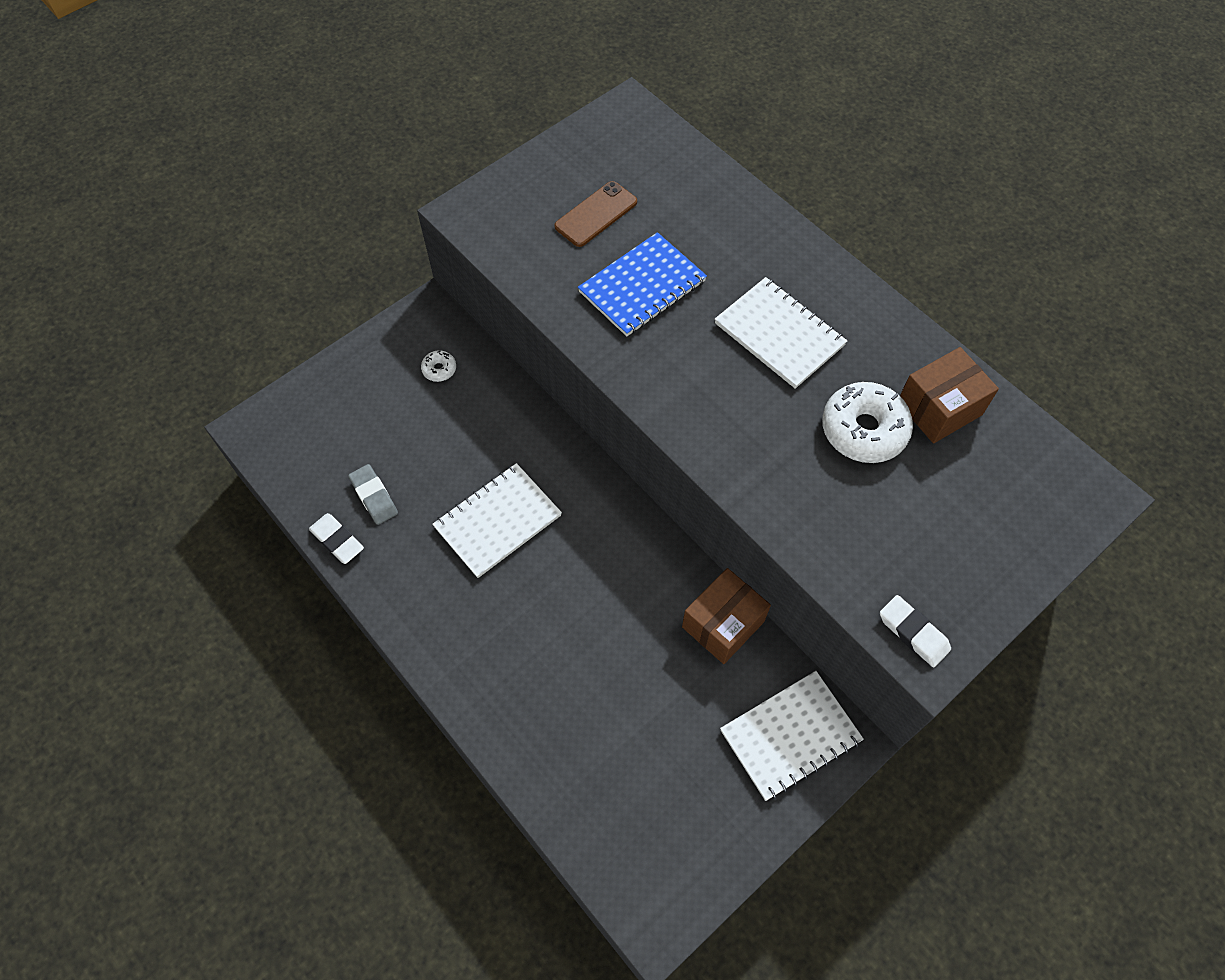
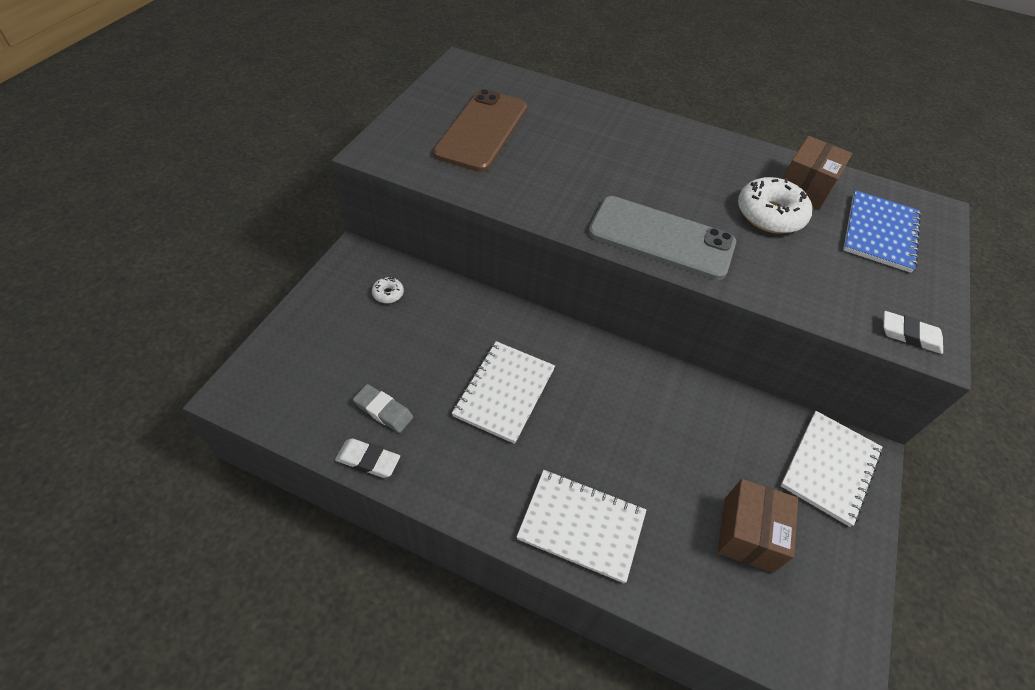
camera: 30 degrees left, 10 degrees down
(596, 214) = (482, 130): brown phone -> brown phone, size x1.73
(642, 286) = (549, 167): blue notebook -> blue notebook (879, 233)
(710, 418) = (661, 238): none -> grey phone
(723, 624) = (726, 404): brown box -> brown box (748, 534)
(779, 334) = (668, 172): white notebook -> white notebook (581, 526)

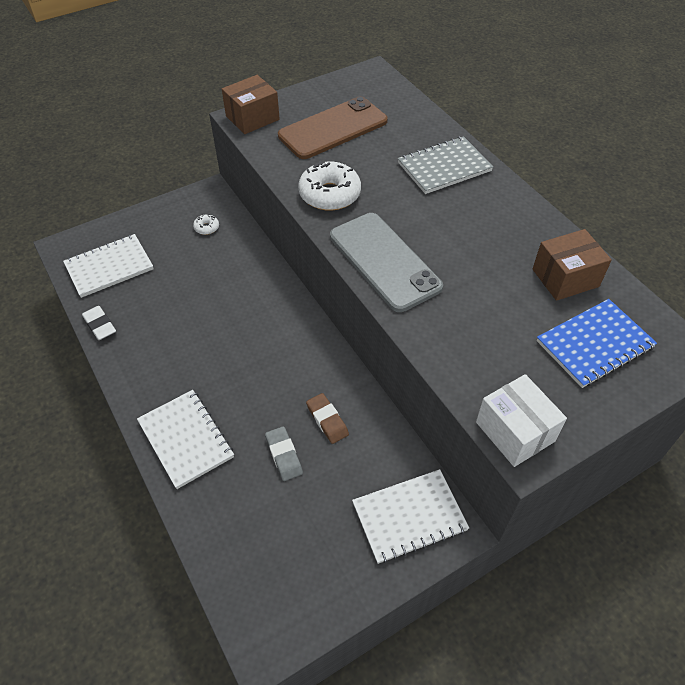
camera: 40 degrees right, 0 degrees up
(383, 411) = (135, 301): grey eraser -> grey eraser (284, 455)
(504, 392) = (219, 329): white notebook -> white notebook (109, 267)
(618, 130) = (444, 167): none -> grey notebook
(686, 423) = (327, 420): none -> brown eraser
(748, 534) = (293, 517): brown box -> brown box (252, 118)
(769, 215) = (502, 284): white donut -> white donut (329, 194)
(909, 335) = (514, 432): white eraser -> white box

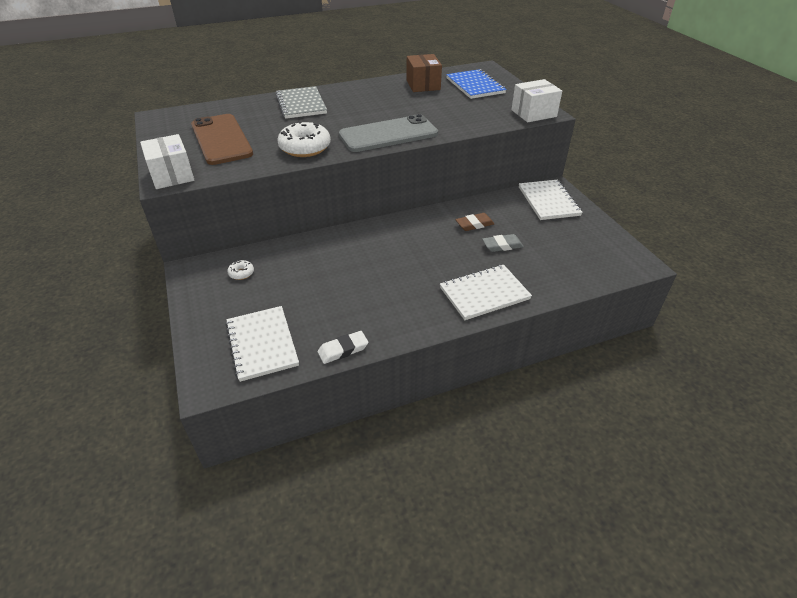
camera: 80 degrees left, 10 degrees down
(252, 118) = (172, 175): brown box -> white box

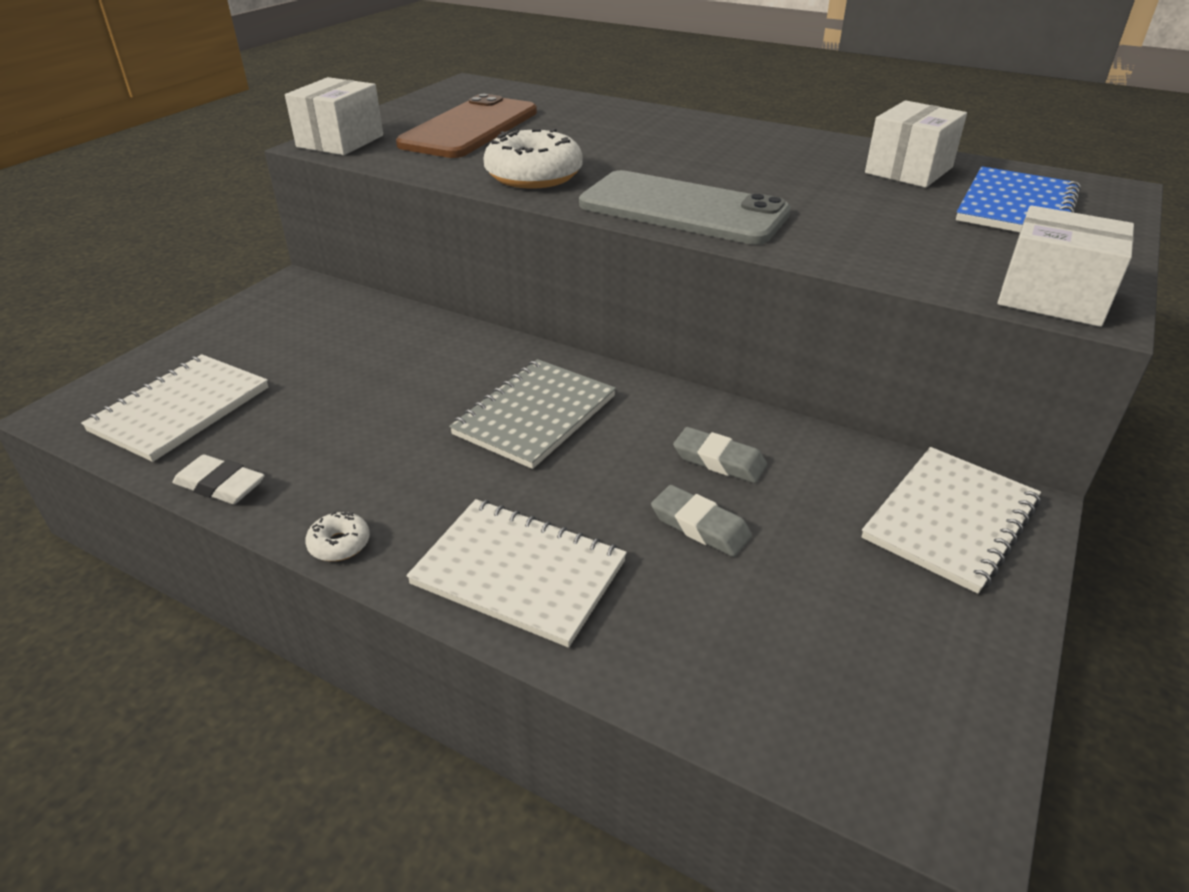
camera: 50 degrees right, 5 degrees down
(241, 273) = (321, 320): white donut -> white donut (339, 544)
(301, 104) = (653, 127): grey notebook -> grey notebook (535, 415)
(423, 85) = (909, 170): brown box -> white box
(474, 224) = (719, 460): brown eraser -> grey eraser

